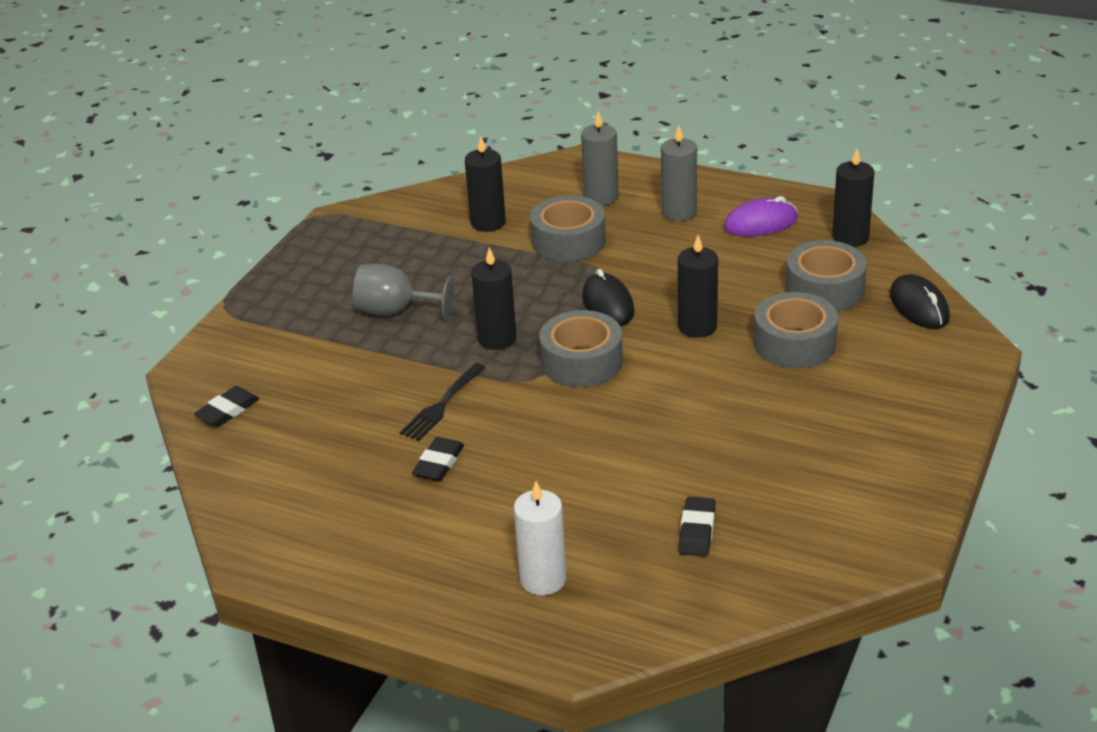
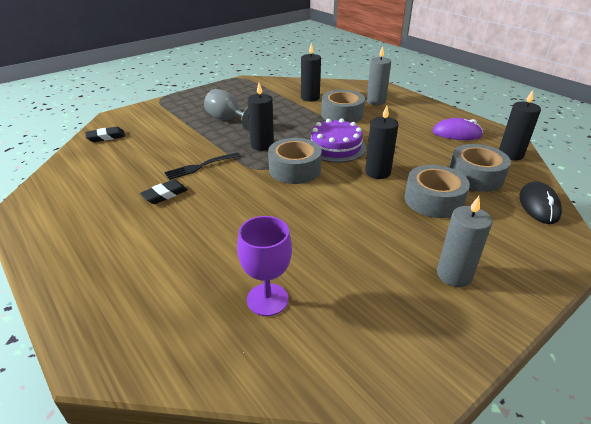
camera: 25 degrees right, 0 degrees up
(543, 579) = (138, 289): white candle -> none
(608, 304) = (335, 147): black mouse -> purple cake
(679, 212) = (412, 117): grey candle -> grey candle (454, 275)
(697, 531) = (267, 299): black eraser -> purple goblet

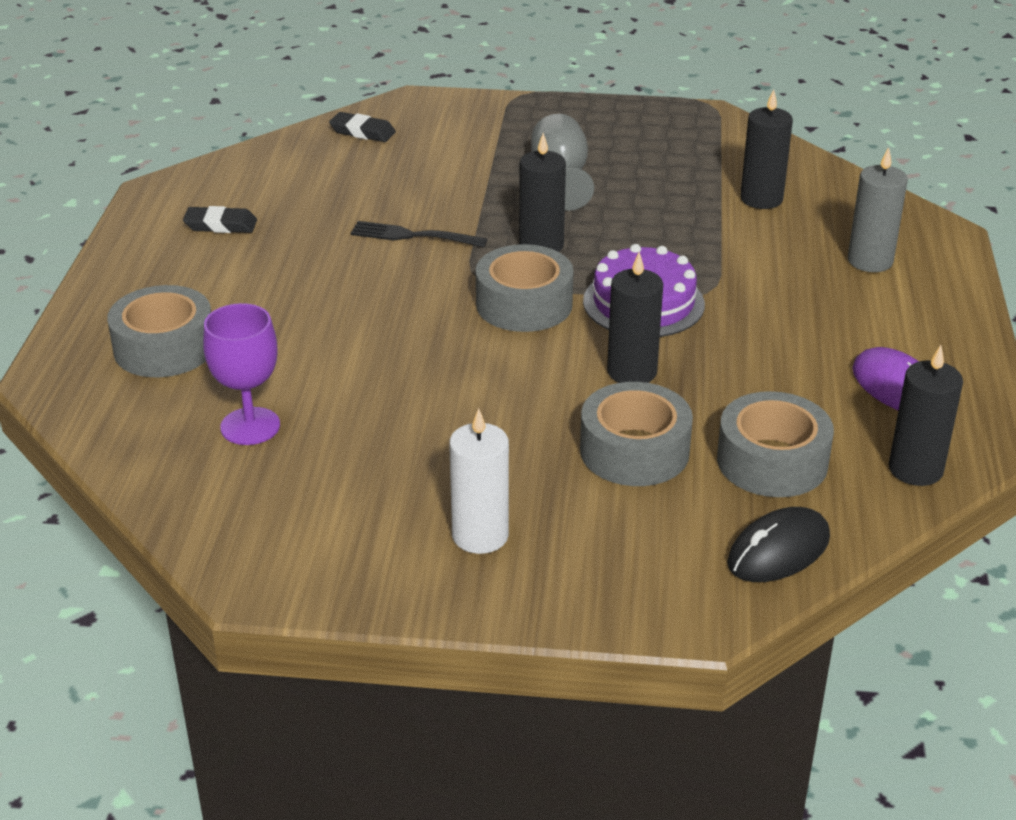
camera: 45 degrees right, 0 degrees up
(165, 194) = (318, 252): black eraser -> black eraser (220, 225)
(342, 114) = (758, 255): grey tape -> grey tape (164, 348)
(454, 275) = (480, 535): grey candle -> white candle

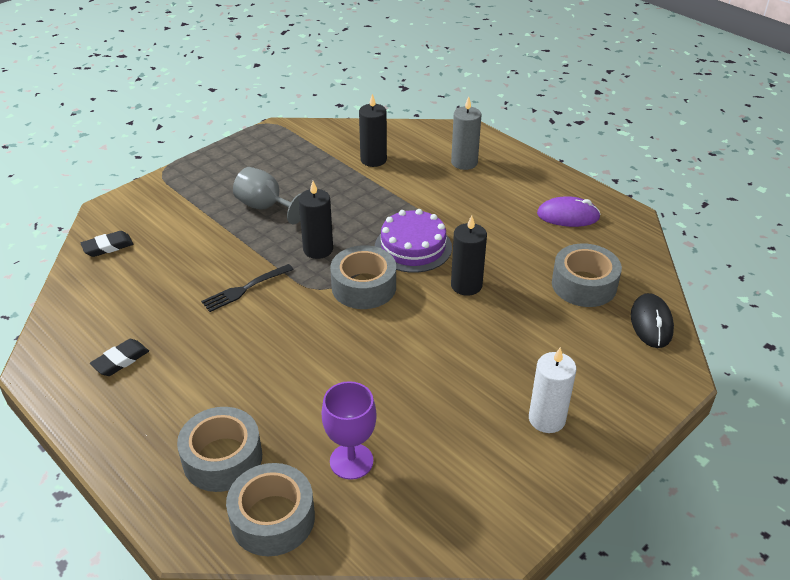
camera: 50 degrees left, 5 degrees up
(634, 451) = (531, 323): grey tape -> grey tape (272, 518)
(915, 469) = (631, 247): black candle -> none

